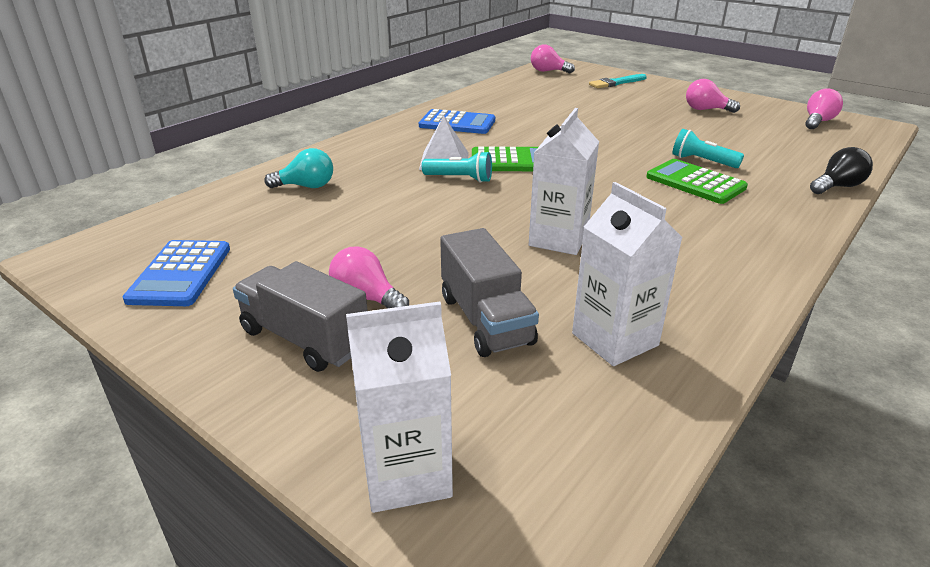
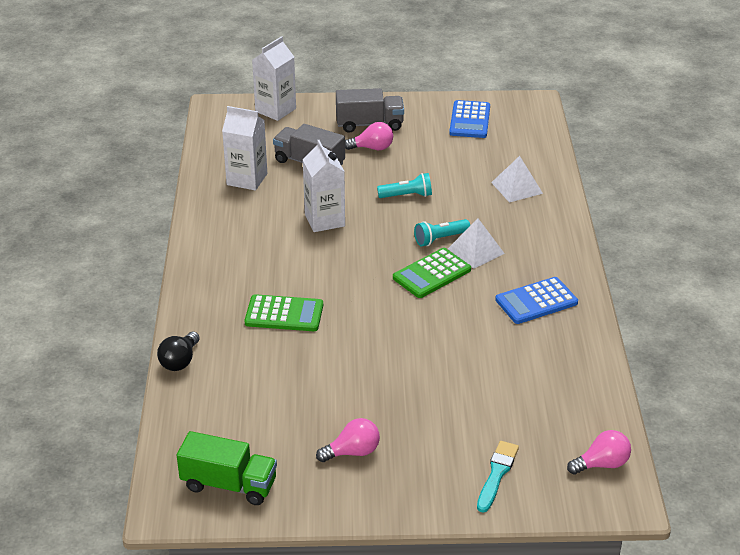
camera: 140 degrees right, 5 degrees up
(180, 274) = (469, 120): blue calculator -> blue calculator turned 135 degrees counterclockwise
(306, 186) = (517, 187): turquoise light bulb -> white pyramid
(702, 161) = (296, 346): turquoise flashlight -> turquoise flashlight (407, 196)
(818, 122) = (229, 484): pink light bulb -> green truck

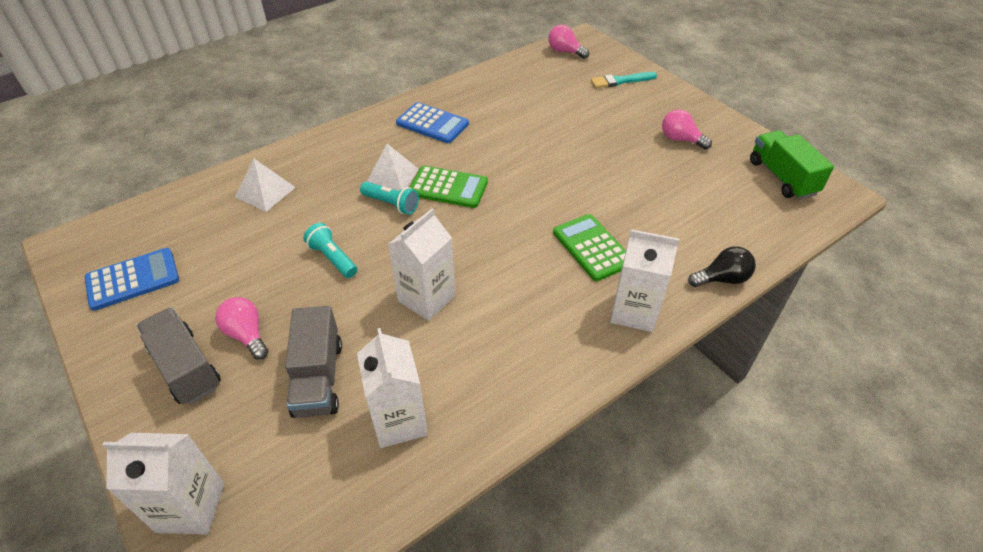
camera: 125 degrees left, 10 degrees up
(207, 301) = (634, 311): none -> white carton

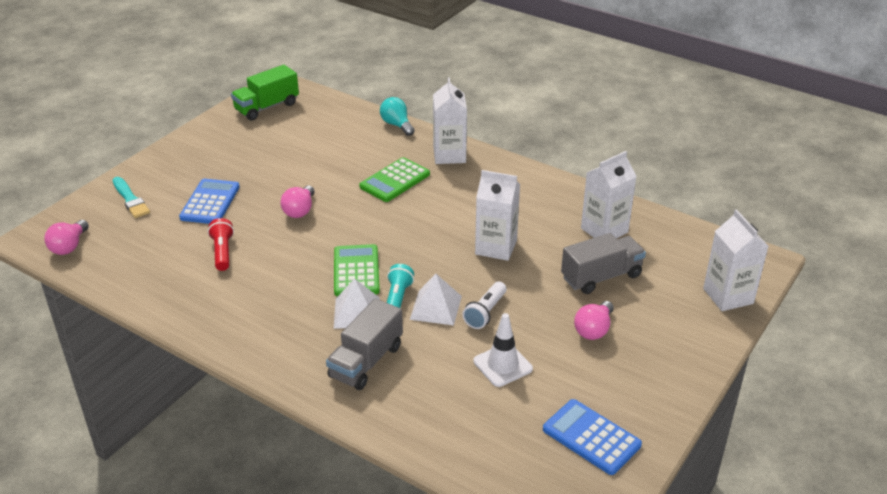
camera: 110 degrees left, 10 degrees down
(186, 367) = (645, 350): grey truck -> grey truck (366, 361)
(259, 249) = (502, 365): none -> white traffic cone
(265, 192) = (423, 398): white pyramid -> white pyramid (435, 307)
(333, 258) = (485, 312): turquoise flashlight -> white flashlight
(432, 124) = (252, 311): blue calculator -> blue calculator (210, 202)
(519, 118) = (222, 252): none -> red flashlight
(680, 139) = (229, 155): pink light bulb -> pink light bulb (300, 210)
(722, 279) = (397, 125): black light bulb -> turquoise light bulb

